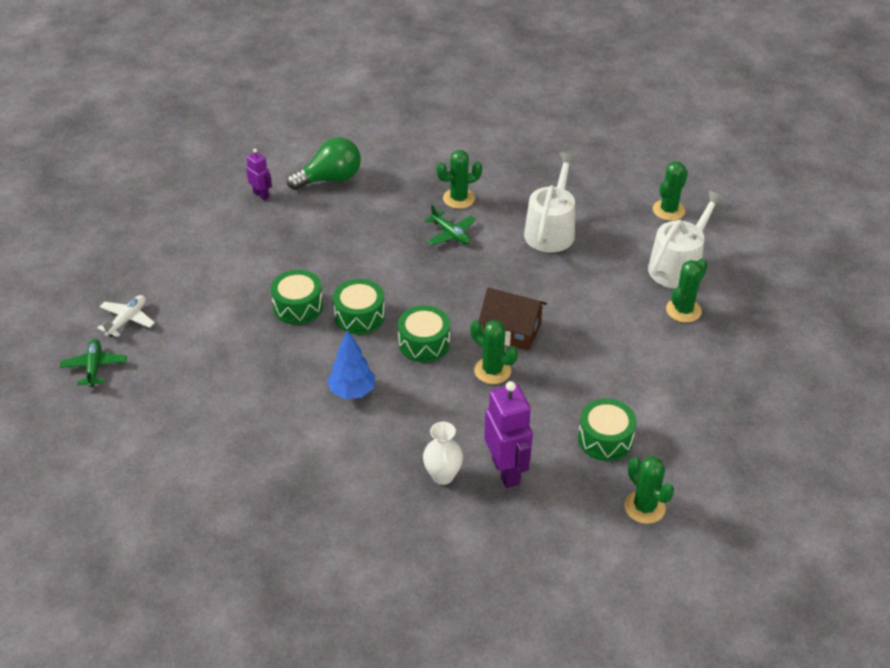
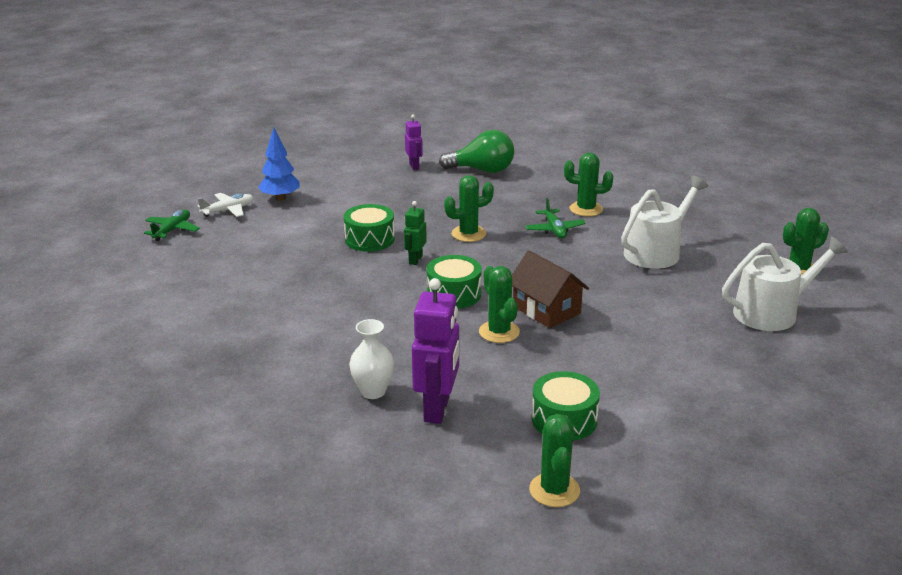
camera: 30 degrees right, 15 degrees down
(352, 392) = (355, 307): blue tree -> blue tree (280, 198)
(359, 316) = (415, 260): green drum -> green robot
(683, 310) = (747, 347): green cactus -> green cactus (468, 234)

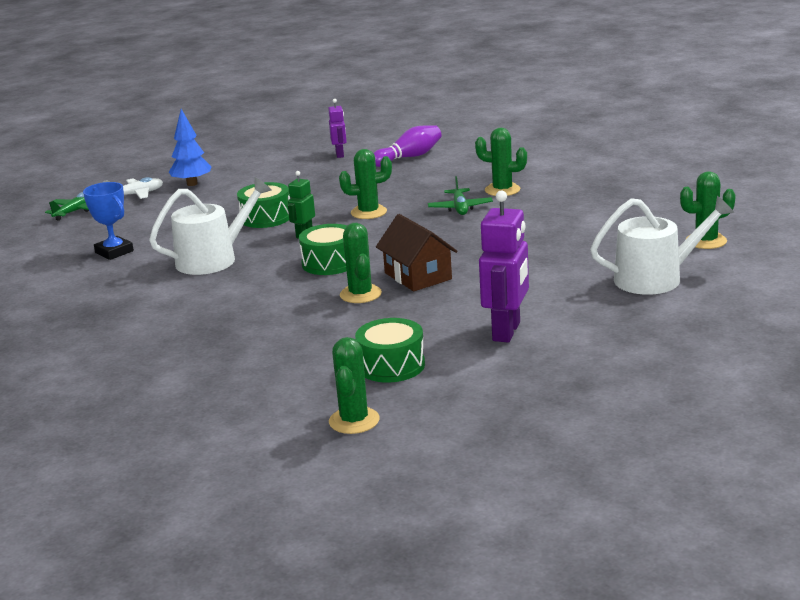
camera: 10 degrees right, 5 degrees down
(230, 280) = (114, 252): none -> blue trophy
(373, 391) = (213, 341): white vase -> none
(437, 409) = (270, 356): purple robot -> purple robot (507, 332)
(482, 170) = (409, 157): green light bulb -> purple bowling pin
(656, 252) = (559, 226): white watering can -> white watering can (213, 259)

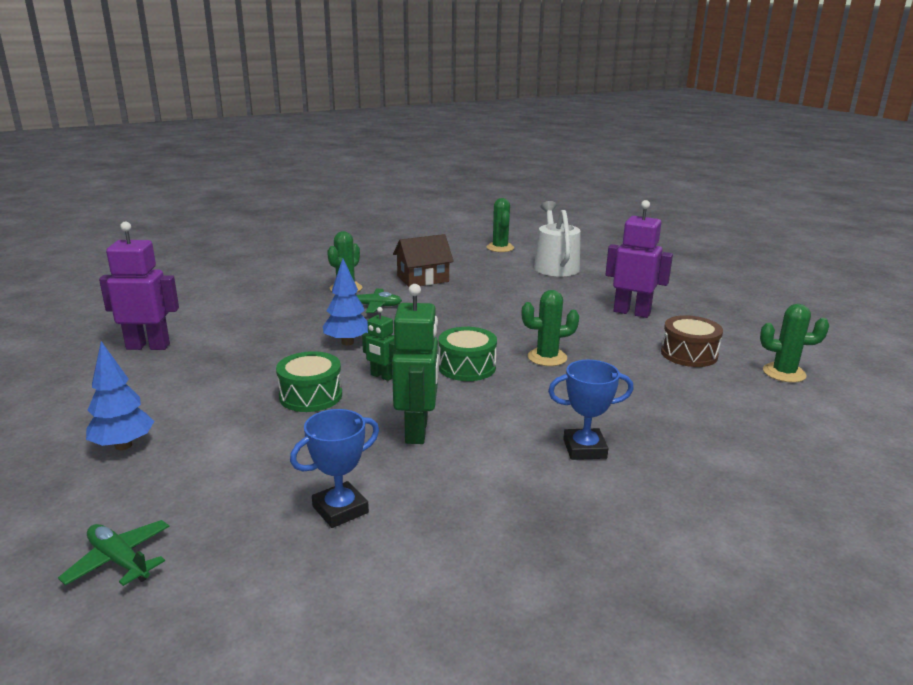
camera: 85 degrees left, 0 degrees up
(136, 194) = (109, 496): white plane -> none
(186, 320) = (584, 449): none -> blue trophy
(213, 259) = (417, 431): white watering can -> green robot
(340, 154) = (148, 346): purple robot -> purple robot, size x1.84
(369, 212) = (347, 342): green cactus -> blue tree
(391, 365) = (689, 354): green drum -> brown drum
(409, 157) = (209, 315): purple bowling pin -> none
(418, 276) = (517, 333): brown house -> brown house (423, 279)

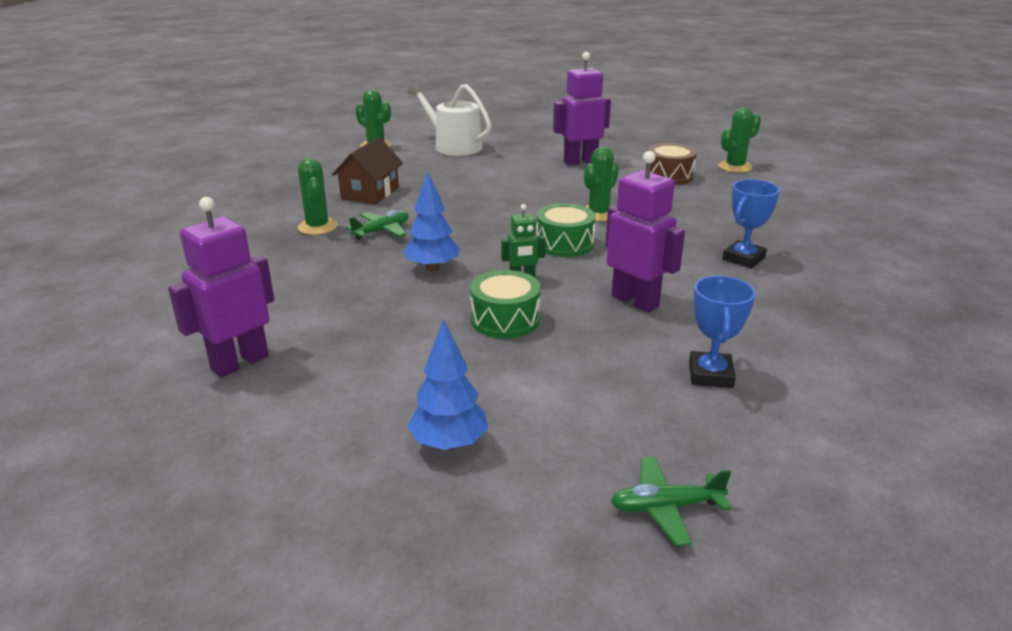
camera: 45 degrees left, 5 degrees up
(417, 431) = (635, 301): green robot -> purple robot

